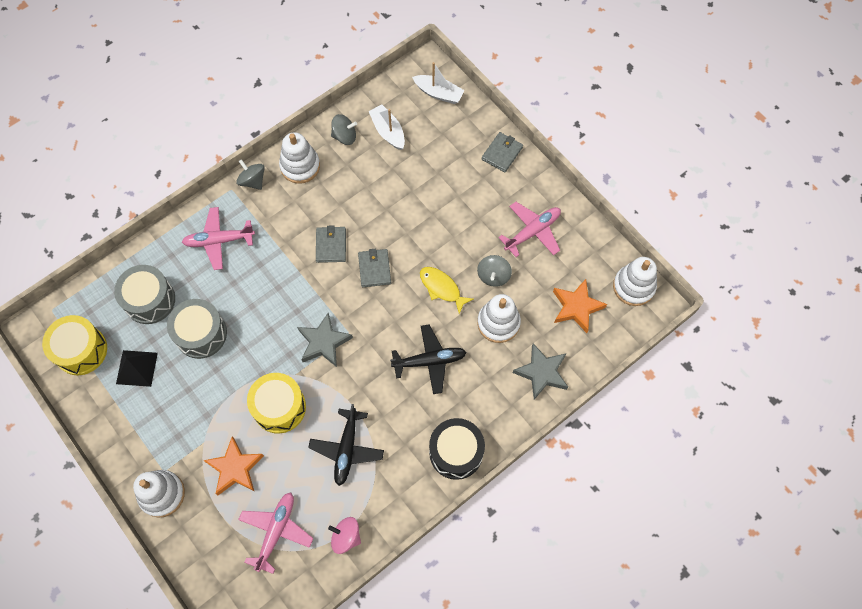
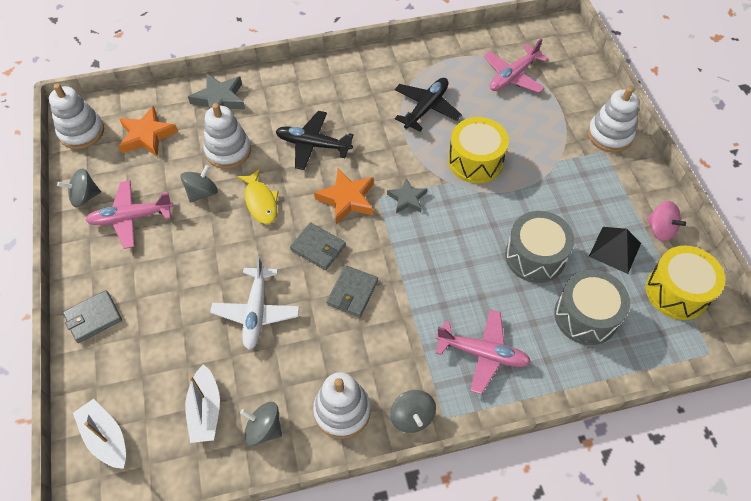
camera: 155 degrees left, 10 degrees down
(235, 468) = (535, 130): orange star -> orange star (347, 199)
(324, 342) = (407, 199): grey star -> grey star, size x0.65
(346, 537) = (455, 53): pink spinning top -> pink spinning top (660, 229)
(374, 269) = (318, 248): grey wallet -> grey wallet turned 75 degrees counterclockwise
(392, 203) = (256, 312): none -> white plane
(456, 452) = (333, 73): black drum -> none
(581, 233) = (85, 197): none -> grey spinning top

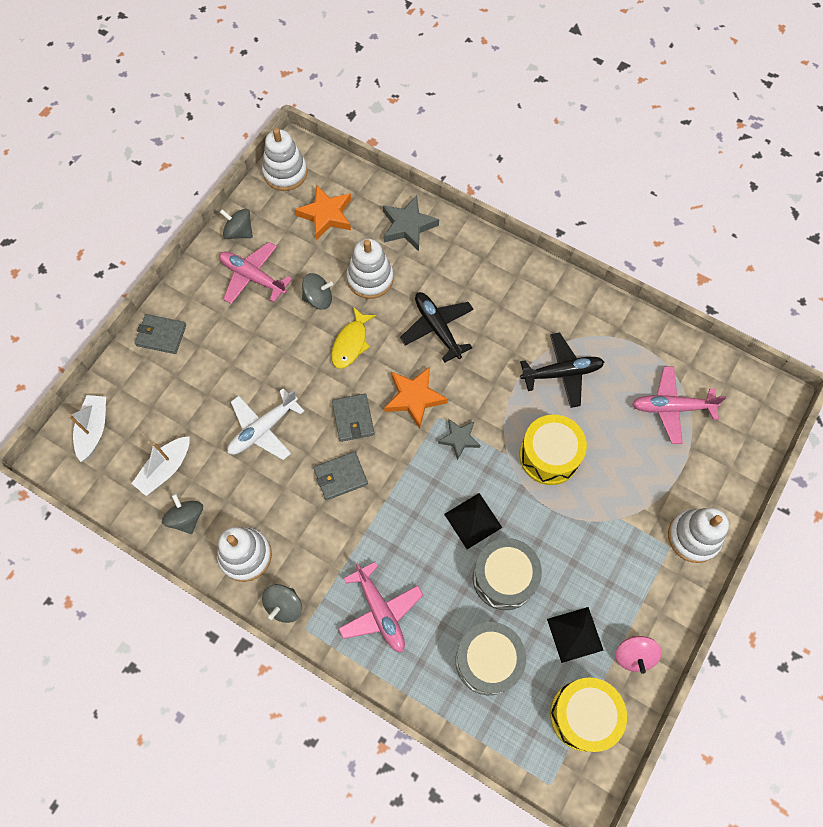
camera: 45 degrees right, 10 degrees up
(474, 240) = (473, 520): none -> black pyramid

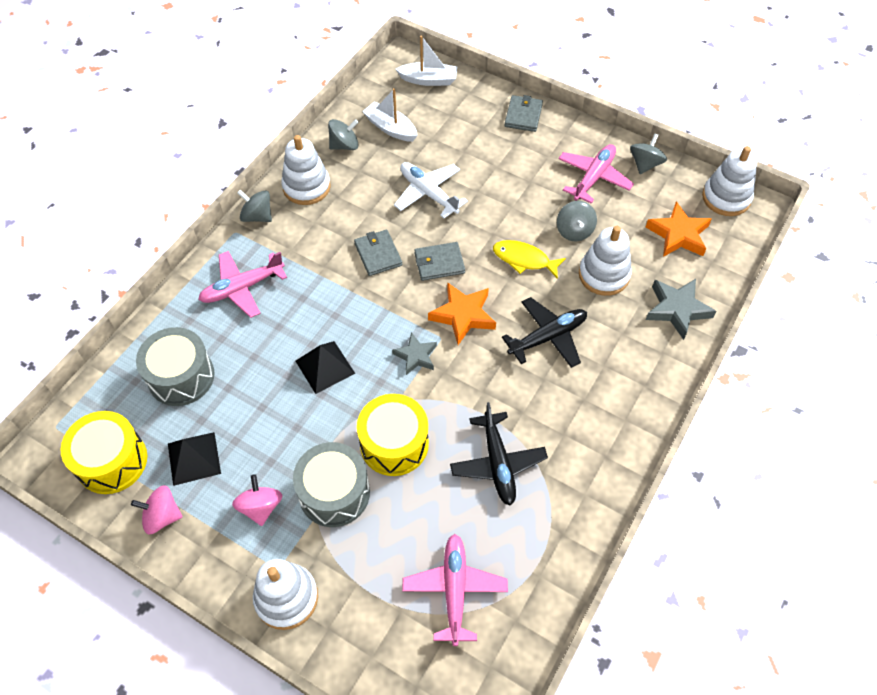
camera: 90 degrees right, 10 degrees down
(504, 578) = (261, 394): grey drum -> grey drum (334, 493)
(617, 566) = (260, 507): none -> pink spinning top

